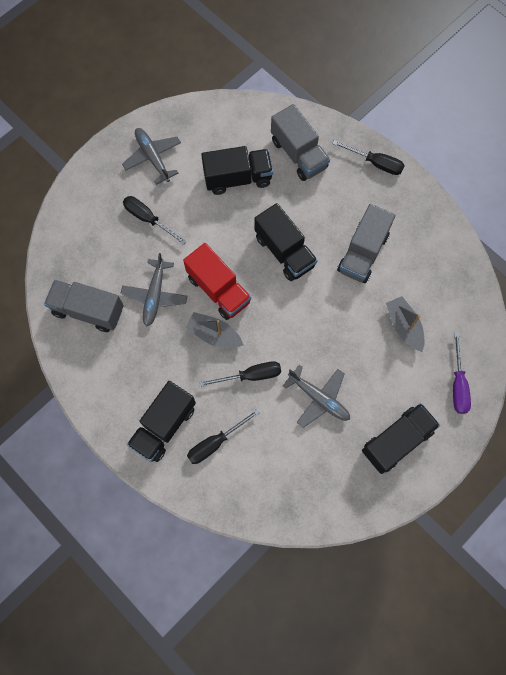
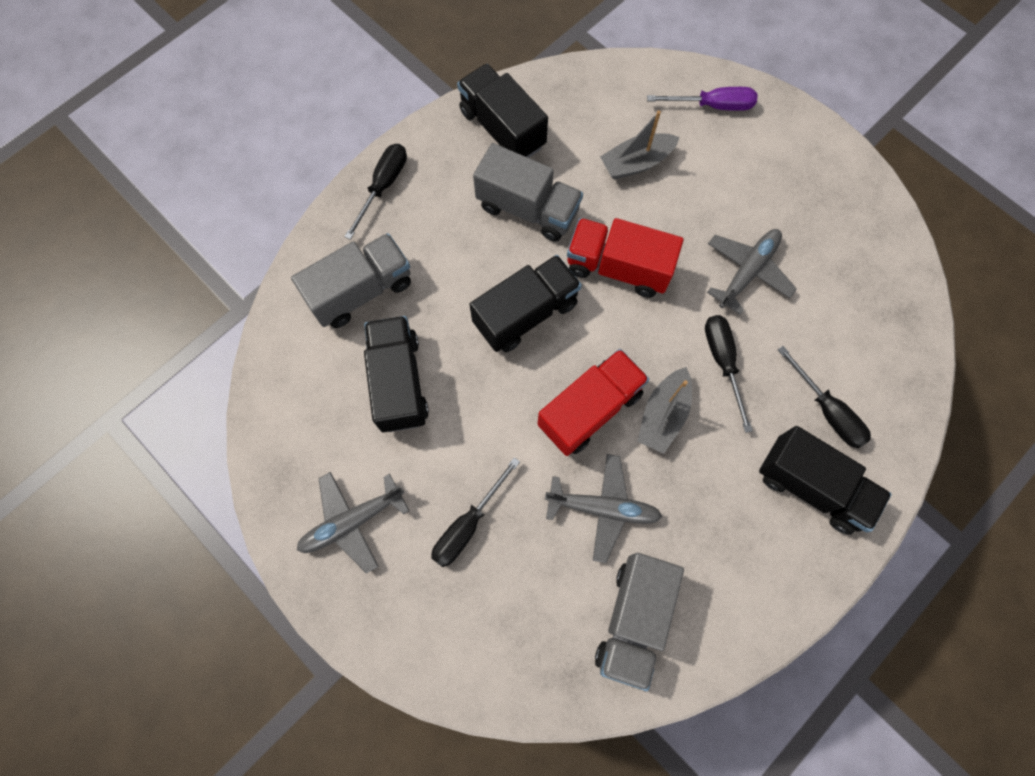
camera: 90 degrees left, 0 degrees up
(319, 310) = (618, 267): none -> red truck
(396, 441) = (795, 179): black truck -> black truck (502, 129)

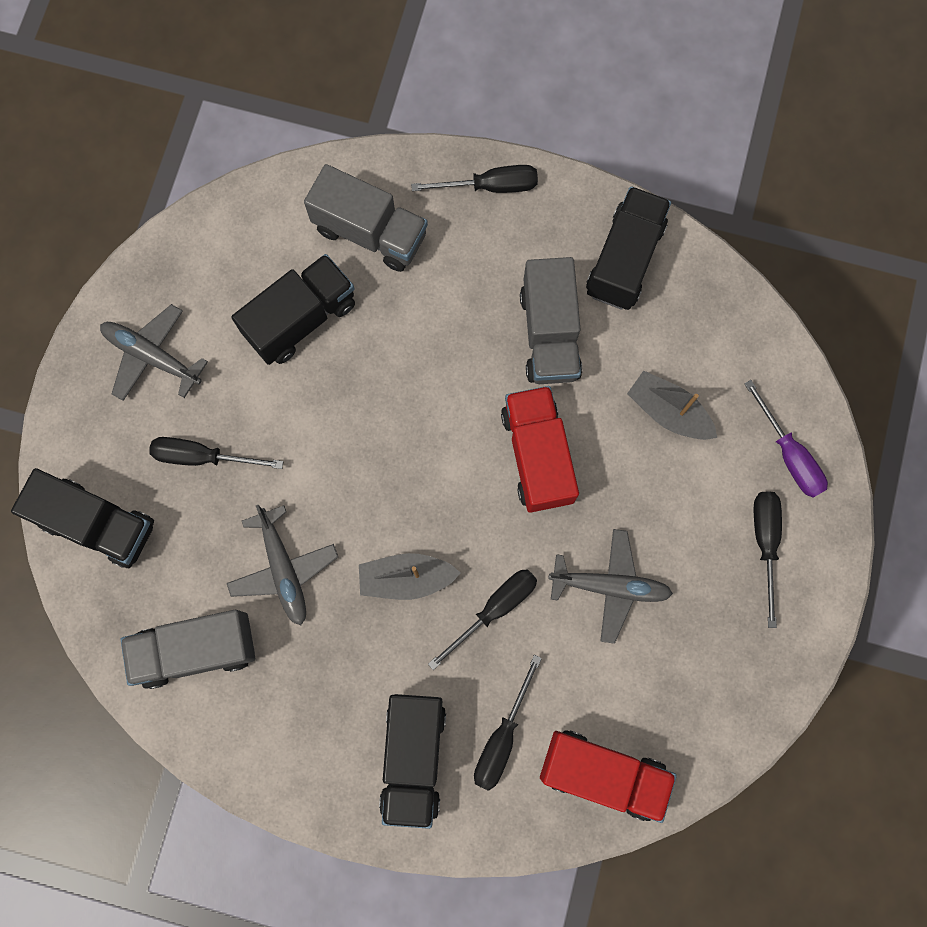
camera: 60 degrees right, 5 degrees up
(525, 314) = (435, 394): black truck -> black truck (98, 524)
(590, 409) = (373, 506): red truck -> red truck (602, 773)
(769, 155) = (764, 543): none -> black screwdriver

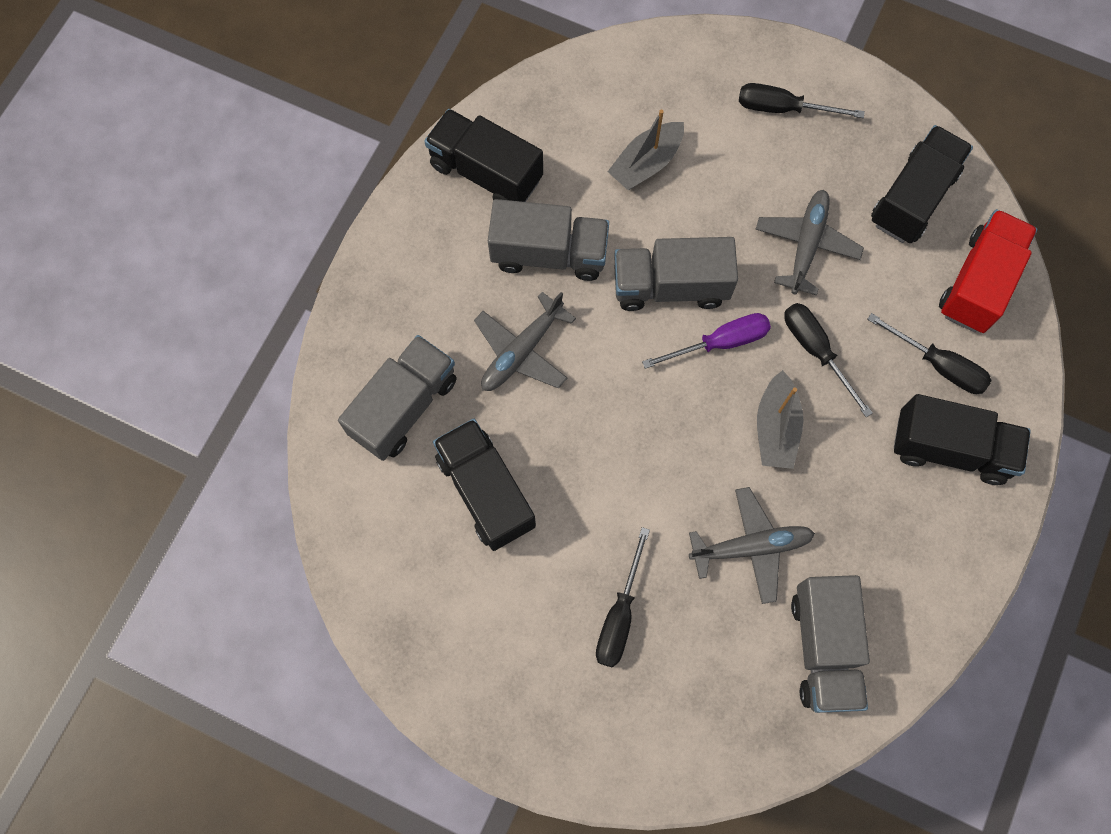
camera: 80 degrees left, 5 degrees down
(98, 524) = (676, 739): black truck -> black truck (913, 198)
(152, 356) = (497, 656): grey plane -> grey plane (522, 351)
(490, 186) = (380, 281): black screwdriver -> none
(537, 455) = (670, 286): red truck -> grey truck
(788, 454) = (703, 72): purple screwdriver -> purple screwdriver (720, 343)

